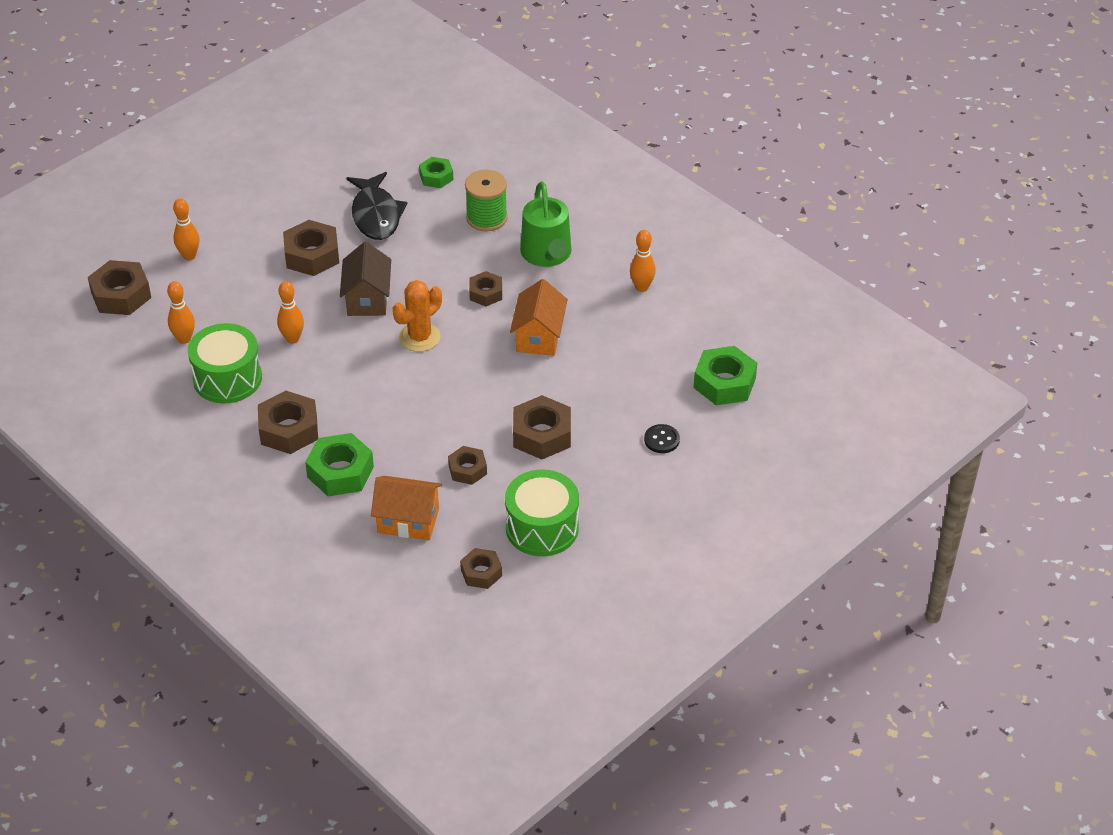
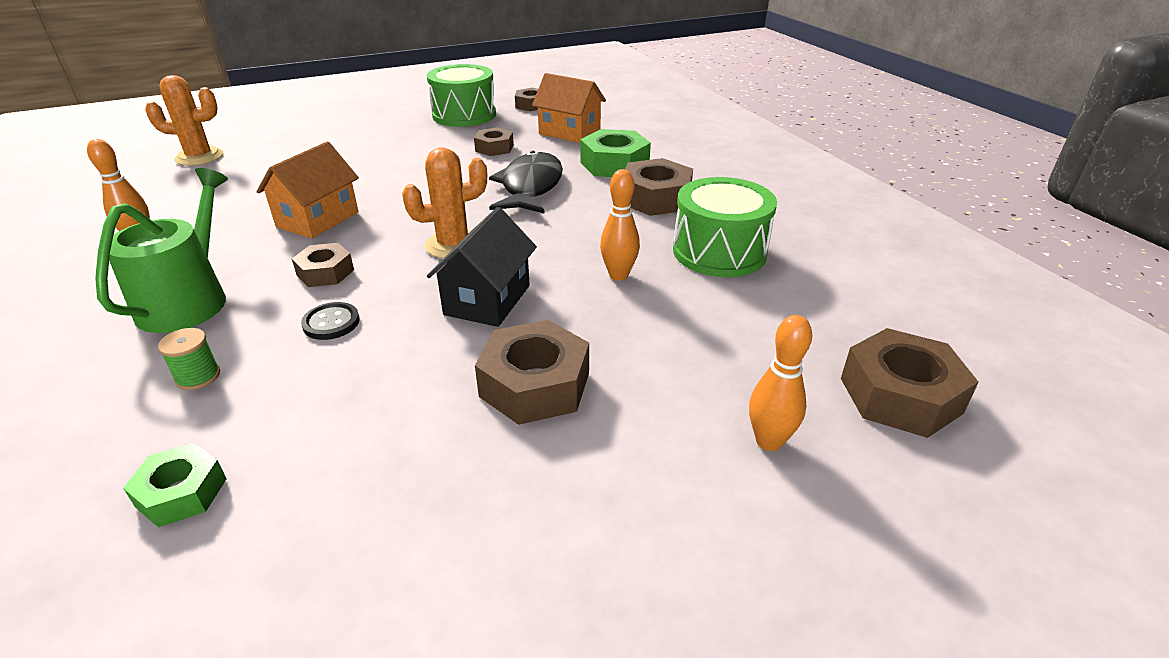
camera: 160 degrees left, 10 degrees down
(184, 339) = (779, 306): orange bowling pin -> none
(367, 299) = (487, 300): brown house -> black house
(376, 215) = (372, 435): black fish -> black fish (530, 187)
(486, 218) = (198, 376): green spool -> green spool, size x0.53
(542, 435) = (406, 155): brown nut -> none
(661, 440) = (309, 137): black button -> black button (331, 323)
(724, 383) = (199, 157): green nut -> orange cactus

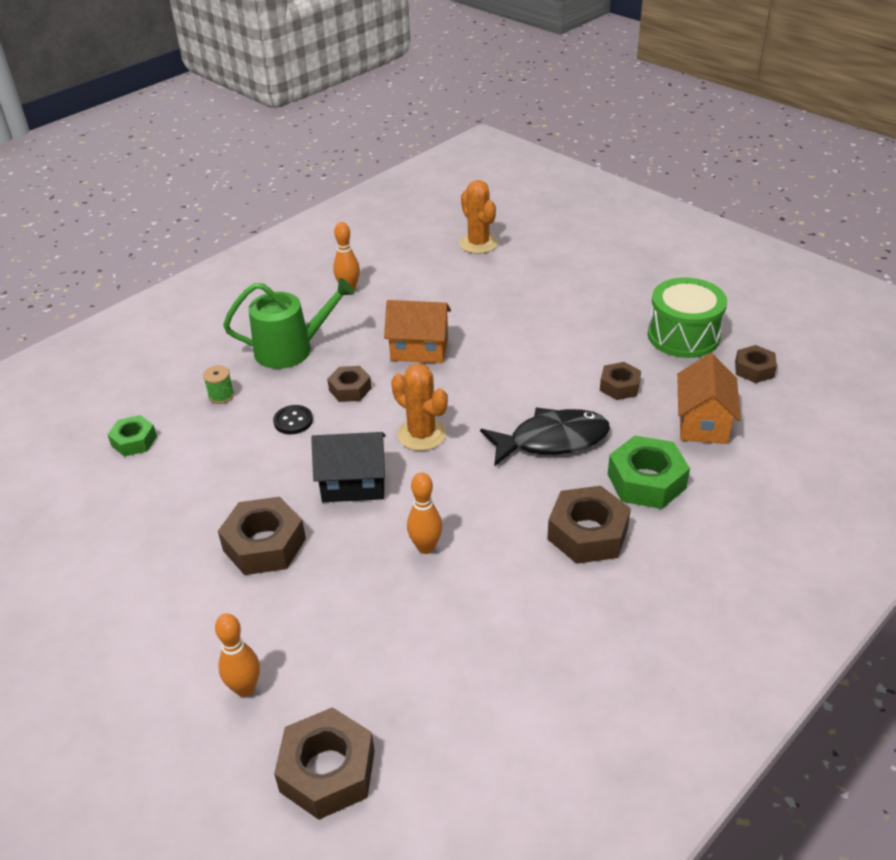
camera: 70 degrees right, 5 degrees up
(719, 252) = (504, 607): green drum -> none

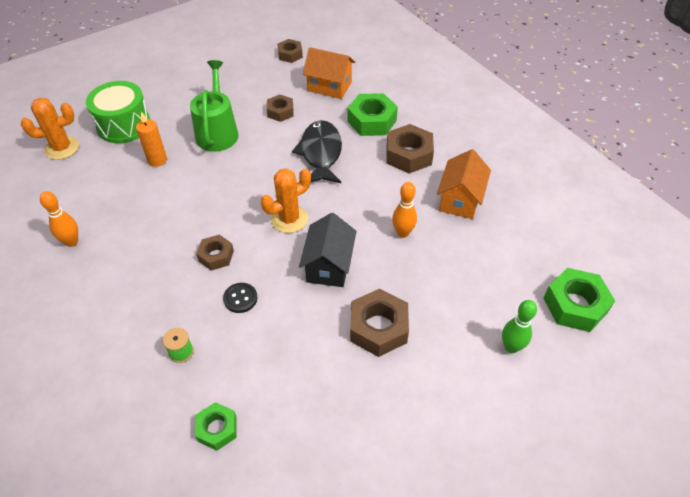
camera: 80 degrees left, 10 degrees up
(245, 688) = (511, 347): orange bowling pin -> green bowling pin
(291, 349) = (139, 293): green watering can -> green watering can (217, 132)
(327, 771) = (575, 305): brown nut -> green nut
(419, 349) = (186, 206): orange house -> orange house (460, 199)
(485, 310) = (157, 160): none -> orange candle
(683, 335) = (243, 73): green drum -> green drum (124, 125)

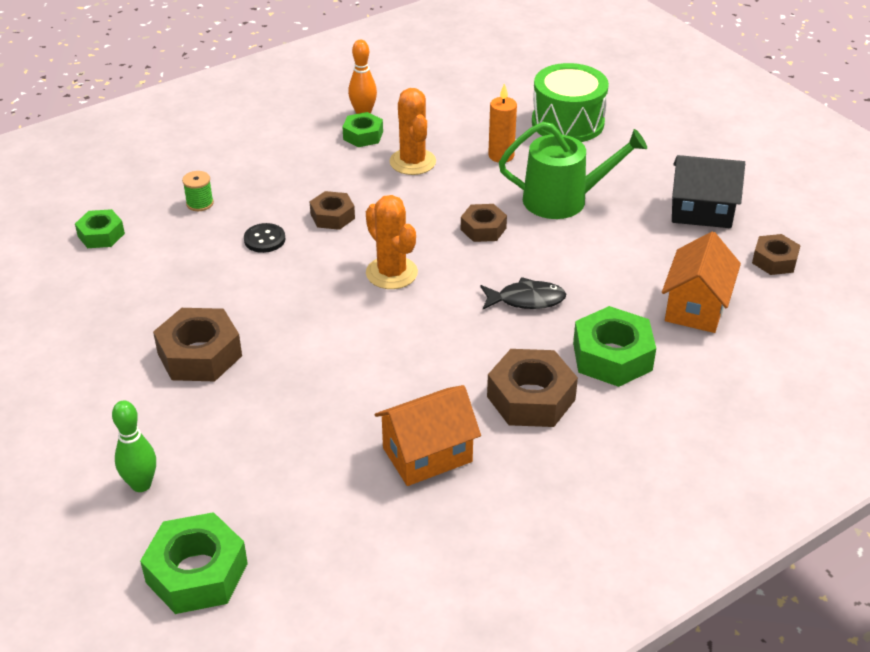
camera: 90 degrees right, 10 degrees down
(62, 148) = (518, 84): orange cactus -> orange cactus (412, 162)
(105, 241) = (363, 135): none -> green nut
(280, 112) = (619, 256): brown nut -> brown nut (483, 229)
(320, 153) = (526, 300): black fish -> black fish, size x0.62
(329, 266) = (306, 310): black house -> black house (701, 212)
(403, 233) = (359, 384): orange bowling pin -> none
(460, 199) = (427, 455): orange house -> orange house turned 45 degrees counterclockwise

